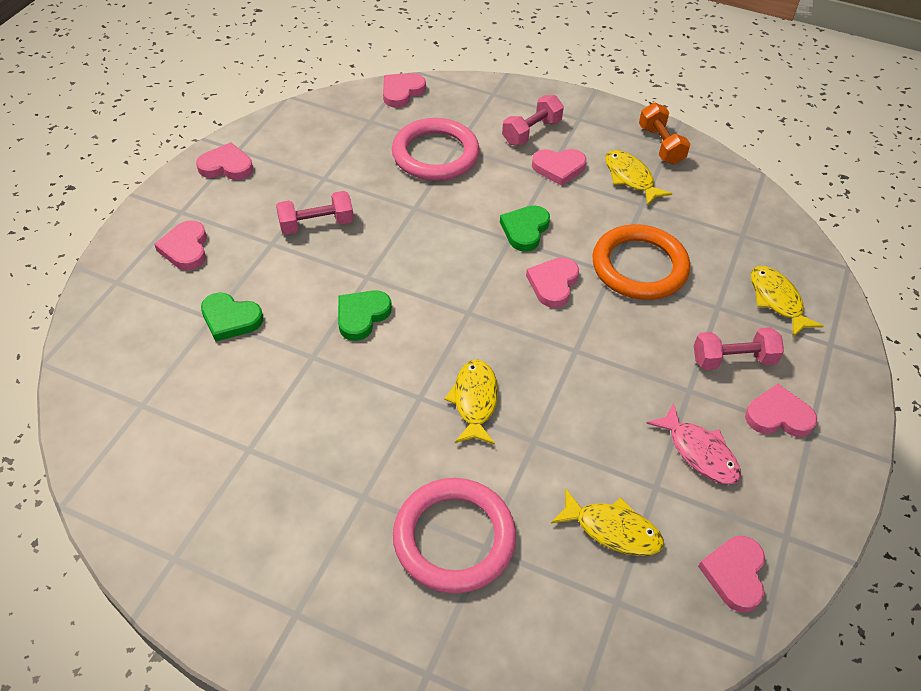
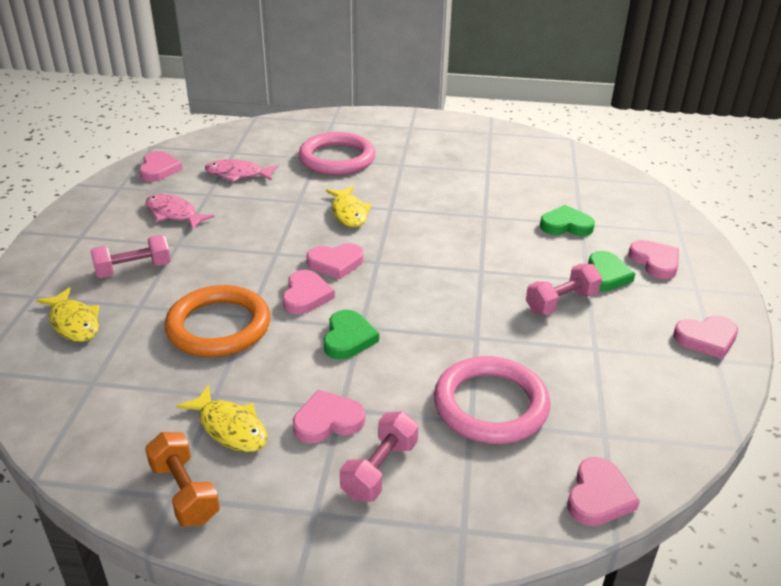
camera: 165 degrees right, 15 degrees down
(362, 316) = (465, 244): green heart -> green heart (605, 275)
(612, 529) = (237, 174): yellow fish -> pink fish
(778, 416) = (104, 241): pink heart -> pink heart (335, 263)

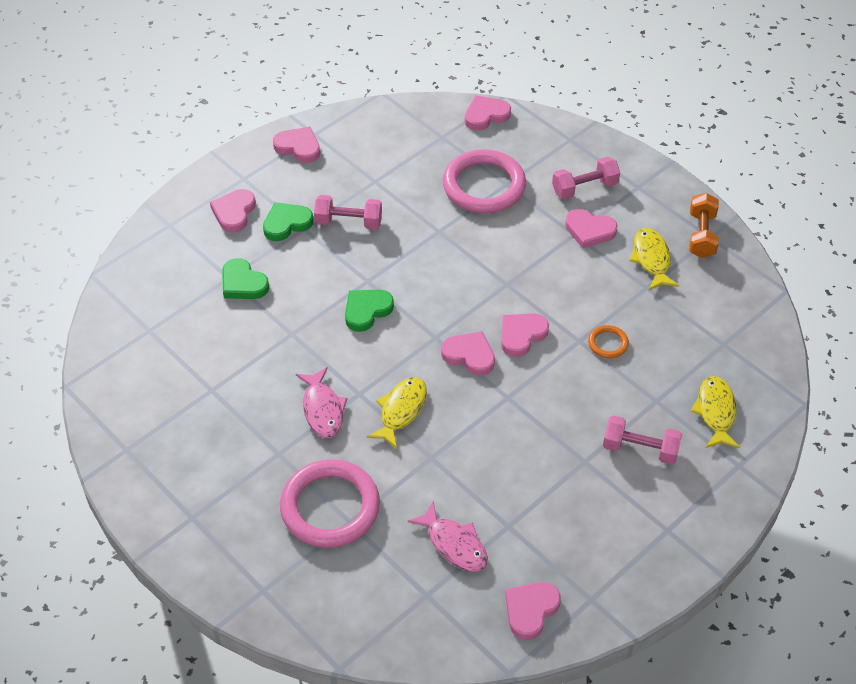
camera: 140 degrees left, 15 degrees up
(174, 214) = (561, 512): pink fish -> pink fish (322, 409)
(219, 326) = (608, 343): orange ring -> orange ring, size x0.44
(348, 338) = (525, 280): green heart -> green heart (367, 311)

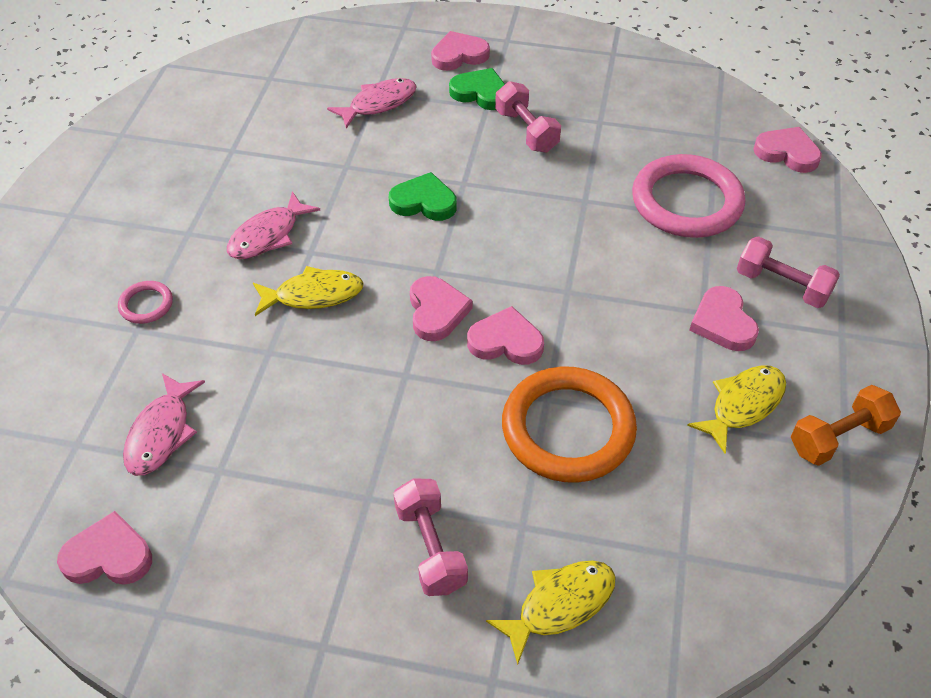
camera: 55 degrees right, 0 degrees up
(243, 283) = (378, 104): green heart -> pink fish
(298, 147) = (584, 52): pink heart -> none
(330, 507) = (146, 304): pink ring -> pink ring, size x0.44
(608, 343) = (568, 429): orange ring -> orange ring, size x2.25

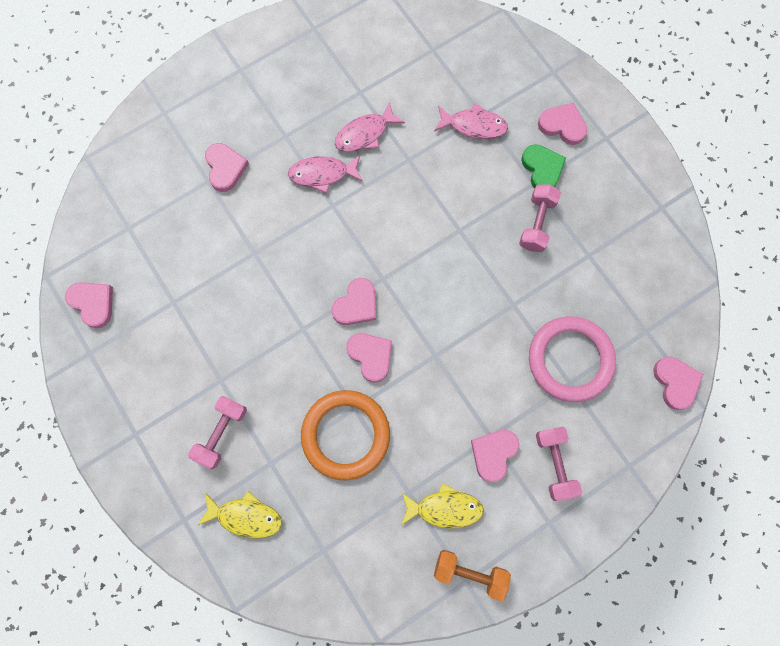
camera: 45 degrees right, 25 degrees up
(146, 304) = (225, 168): pink ring -> pink heart
(161, 433) = (167, 256): pink fish -> pink fish (365, 134)
(313, 295) = (307, 236): yellow fish -> none
(424, 202) = (424, 224): green heart -> none

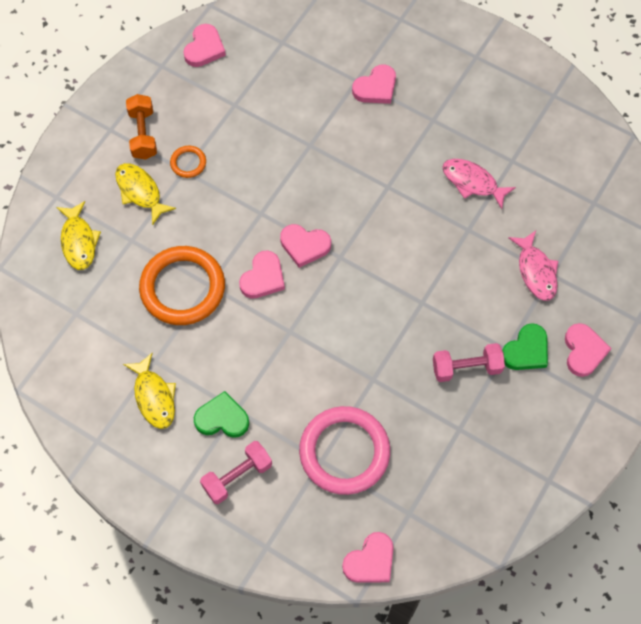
camera: 65 degrees right, 10 degrees down
(214, 373) = (188, 163): none -> orange ring
(221, 433) = (140, 192): pink dumbbell -> yellow fish
(322, 174) = (413, 165): pink fish -> none
(470, 572) = (106, 441): orange dumbbell -> orange dumbbell (143, 134)
(493, 453) = (222, 418): pink heart -> green heart

